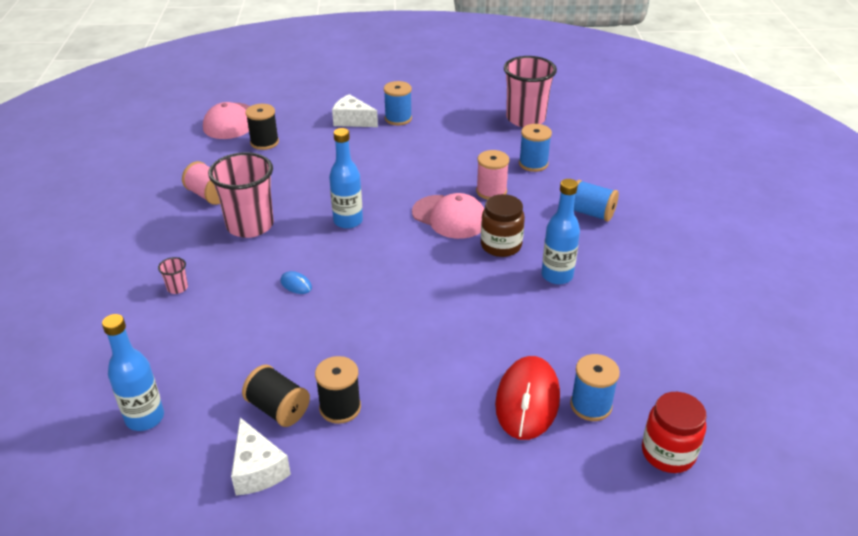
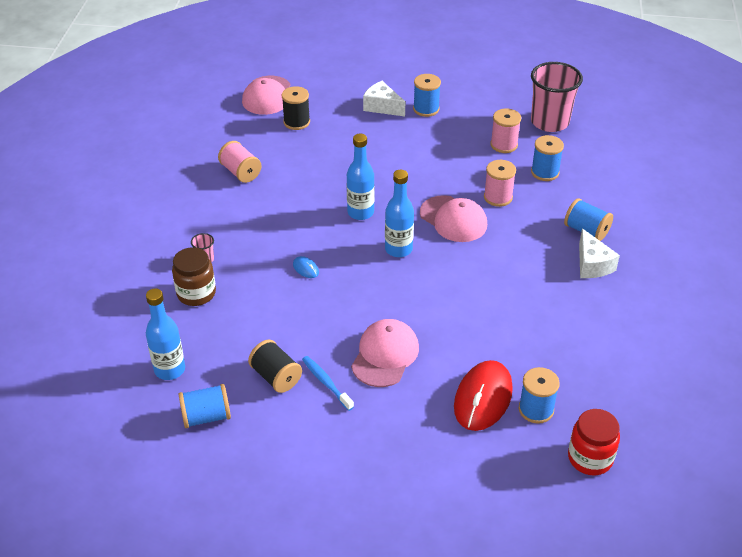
camera: 10 degrees right, 5 degrees up
(196, 469) = (206, 416): none -> blue spool
(250, 225) = (273, 207): pink cup -> none
(257, 469) = (253, 424): white cheese -> white cheese (592, 265)
(340, 407) = (326, 382): black spool -> blue toothbrush
(404, 367) = (385, 355): none -> pink cap
(485, 143) = (504, 145): none -> pink spool
(501, 245) = (494, 253): brown jar -> brown jar (196, 293)
(557, 276) = (538, 289): blue bottle -> blue bottle (398, 249)

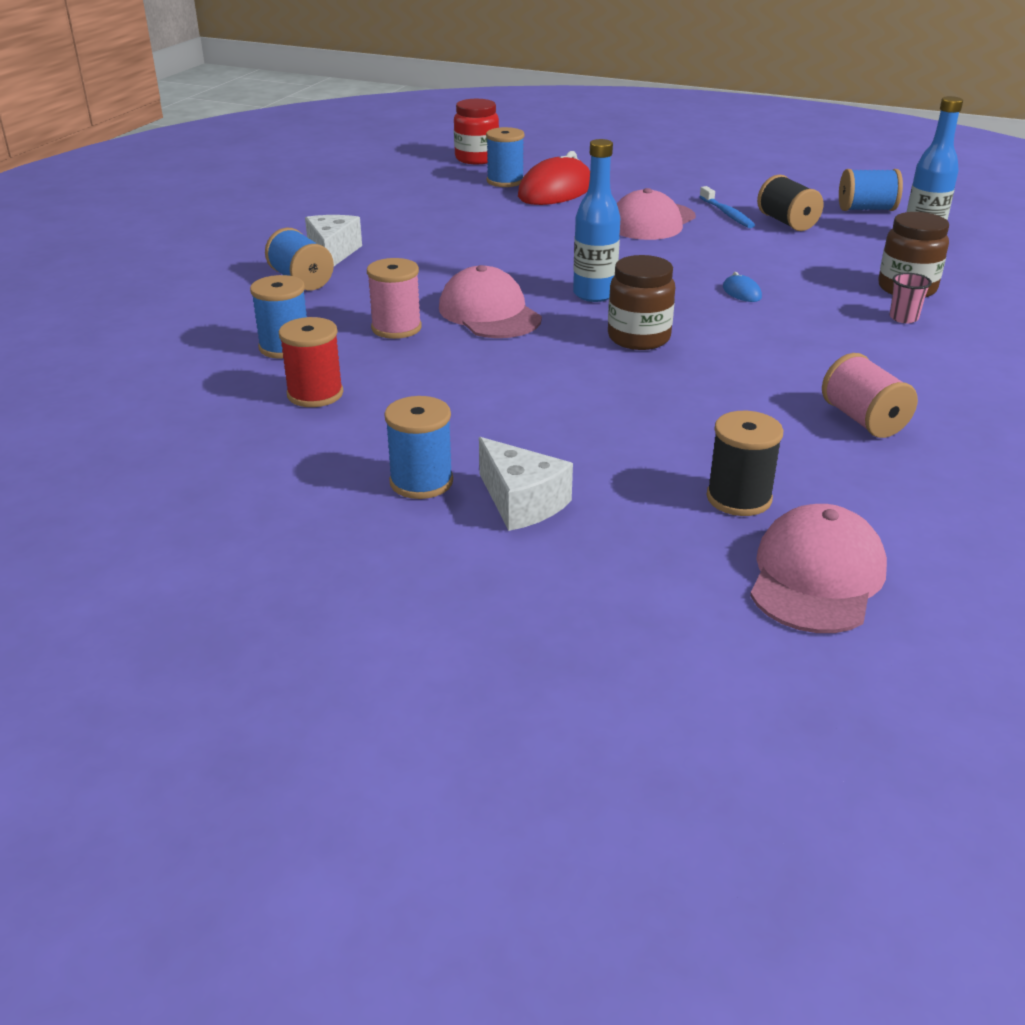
camera: 165 degrees left, 10 degrees down
(360, 212) = (638, 338): blue bottle -> brown jar
(504, 145) = (315, 394): pink spool -> red spool
(549, 122) = (183, 418): pink cup -> none

